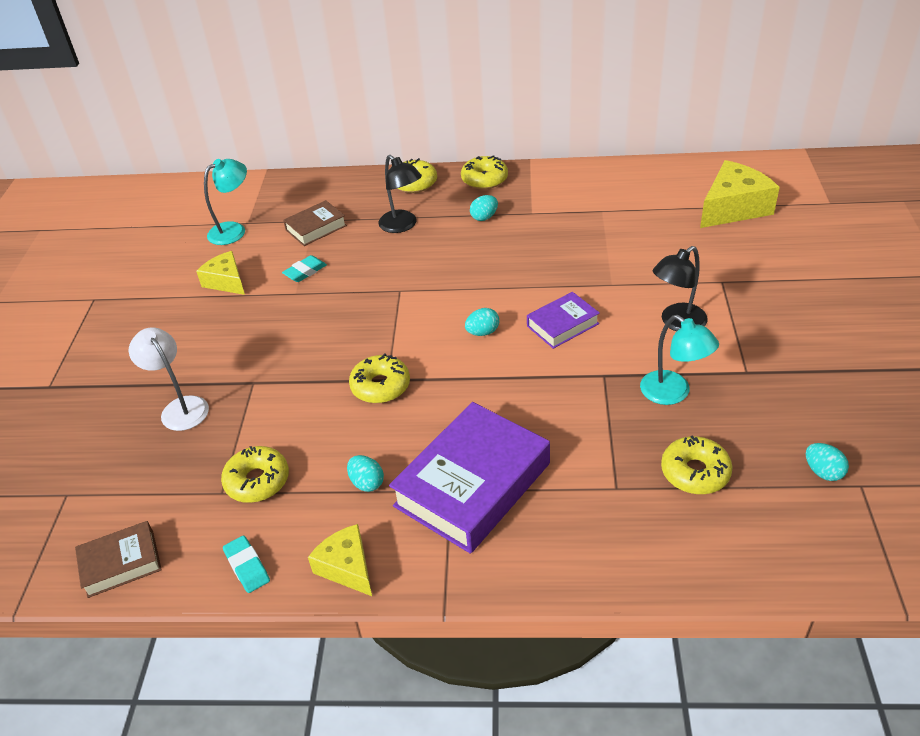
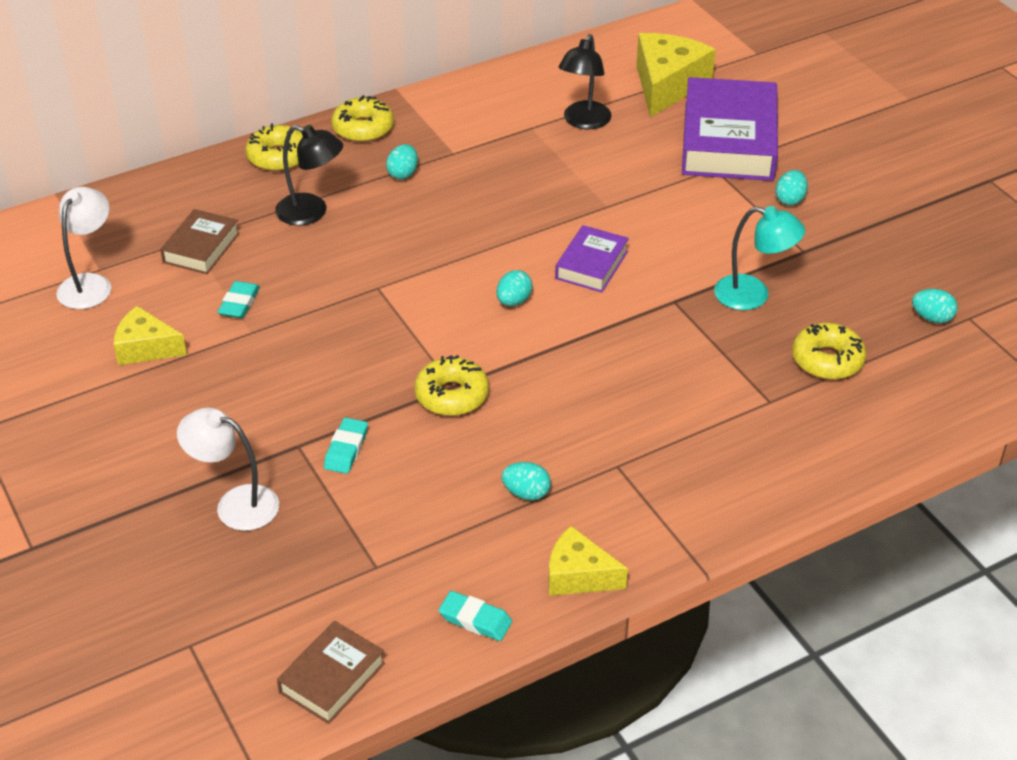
camera: 35 degrees left, 0 degrees up
(234, 230) = (90, 284): turquoise lamp -> white lamp
(257, 481) = (405, 539): yellow donut -> none
(279, 397) = (346, 449): none -> turquoise eraser
(473, 485) = (634, 452): purple book -> purple book (729, 141)
(677, 323) = (704, 225): black lamp -> black lamp (584, 122)
(767, 326) = (790, 199): none -> turquoise egg

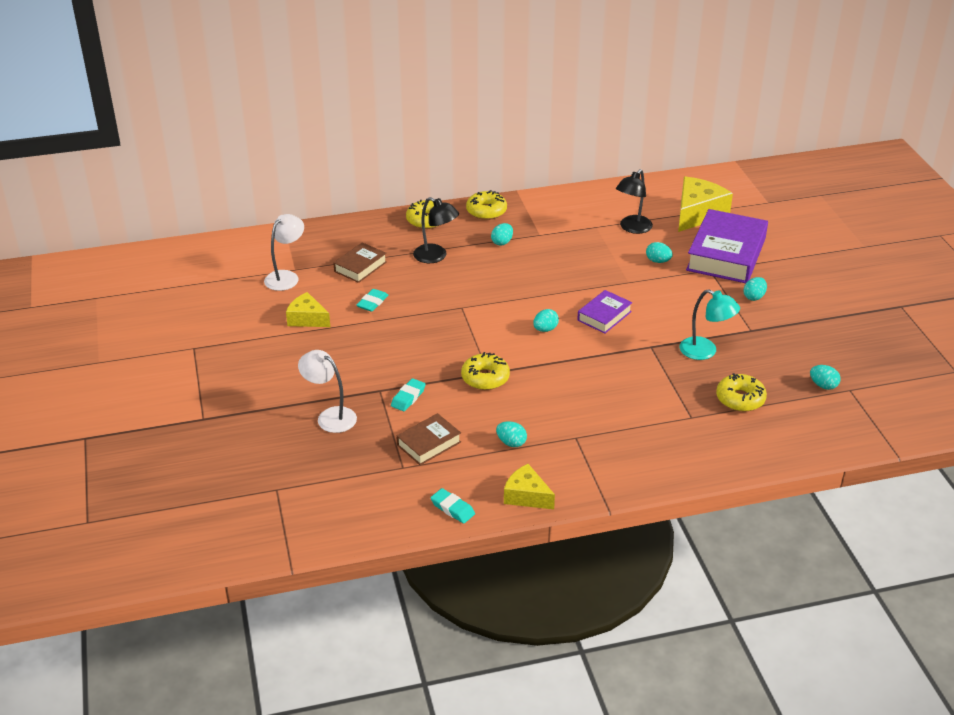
camera: 15 degrees right, 5 degrees down
(332, 678) = (354, 524): brown book -> brown book (429, 443)
(637, 167) = (658, 261): none -> turquoise egg

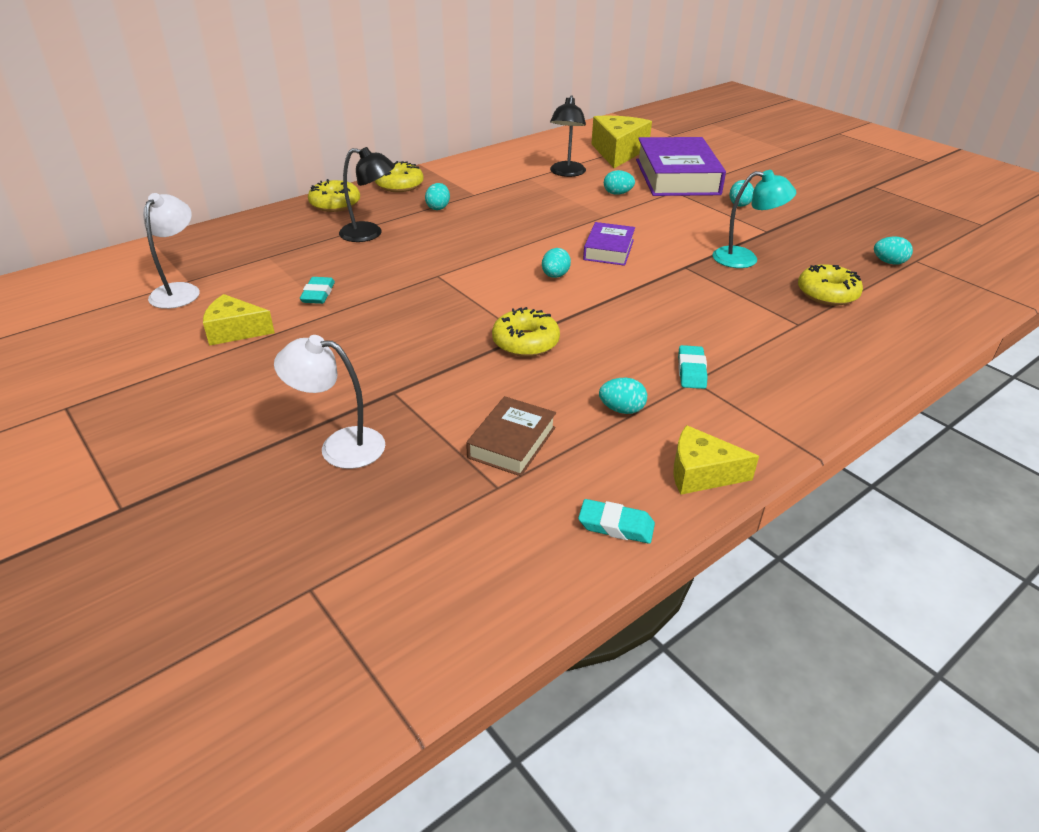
camera: 25 degrees left, 0 degrees up
(360, 267) = (278, 261): brown book -> none
(408, 397) = (440, 391): turquoise eraser -> turquoise eraser (691, 371)

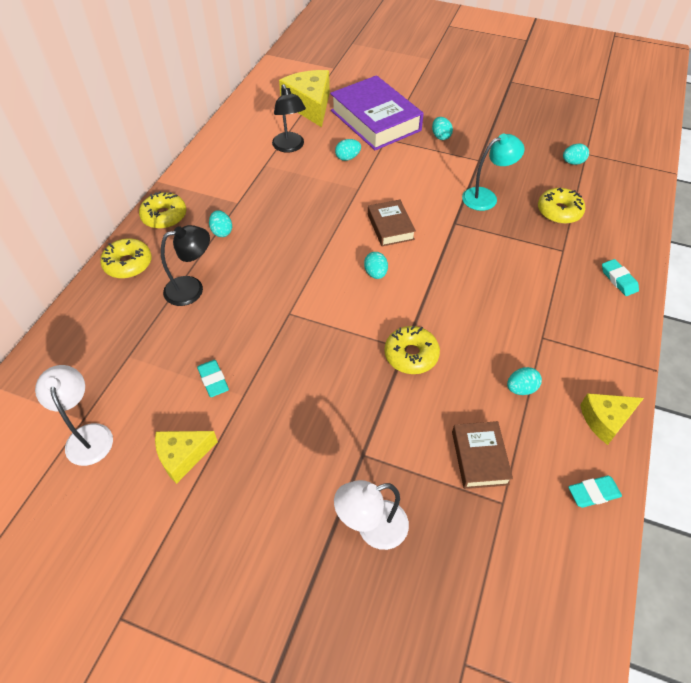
camera: 30 degrees left, 15 degrees up
(608, 250) = (390, 227): purple book -> brown book
(691, 371) = (534, 329): turquoise eraser -> turquoise eraser (618, 280)

